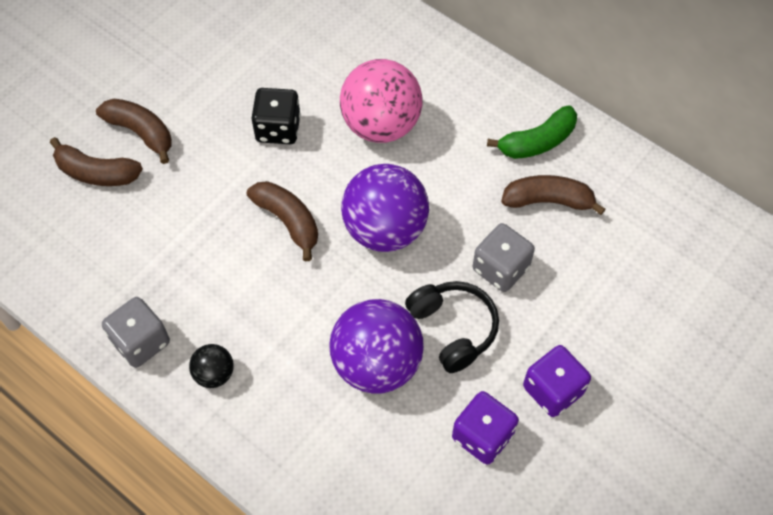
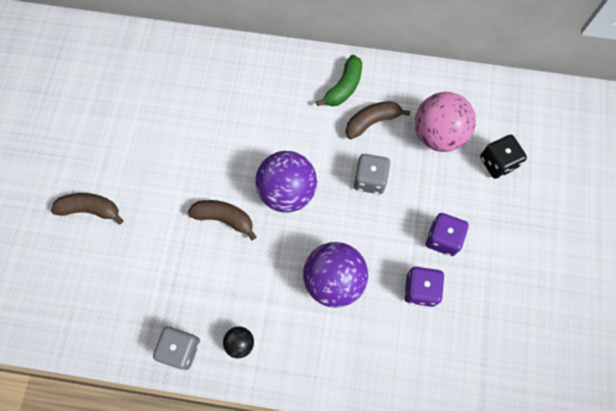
camera: 30 degrees left, 10 degrees up
(97, 173) = (78, 253): brown banana -> none
(278, 129) = (180, 160): black dice -> black dice (497, 163)
(381, 125) = (243, 124): pink ball -> pink ball (438, 134)
(453, 329) = (365, 233): black headphones -> none

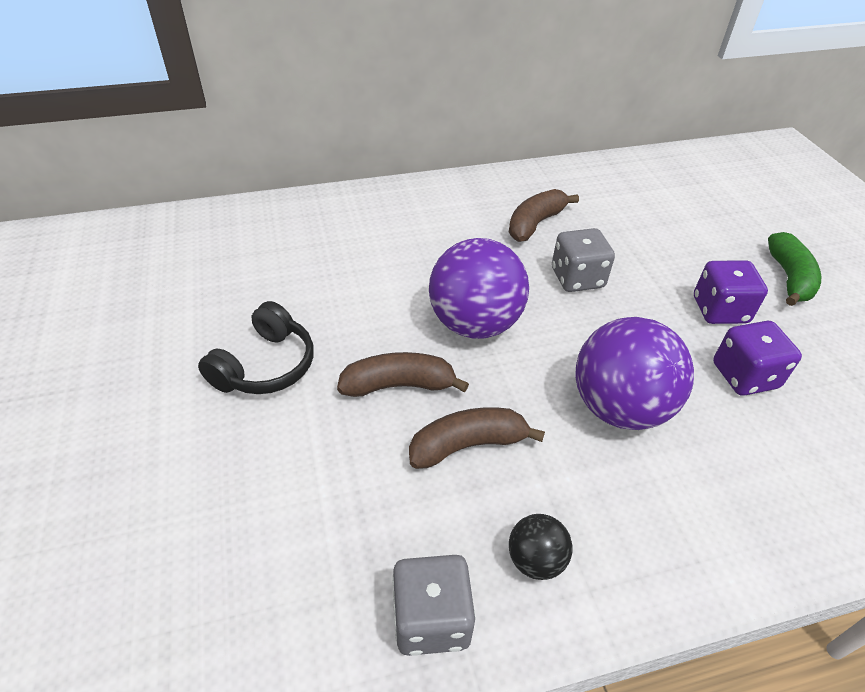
camera: 25 degrees left, 25 degrees down
(90, 209) = (151, 448): brown banana -> brown banana (468, 445)
(161, 178) = (266, 366): none -> black headphones
(343, 87) = (476, 202): green banana -> green banana (789, 278)
(438, 134) = (623, 214): pink ball -> none
(497, 163) = (712, 221): black dice -> none

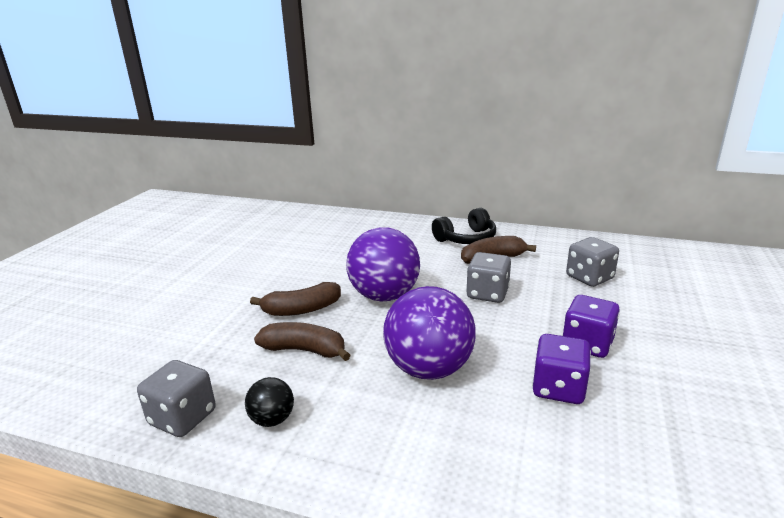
camera: 35 degrees right, 20 degrees down
(266, 366) = (244, 279): black headphones -> black headphones (466, 239)
(399, 385) = (301, 309): brown banana -> brown banana turned 135 degrees clockwise
(647, 220) = (589, 277): none -> grey dice
(789, 278) = (686, 345): green banana -> none

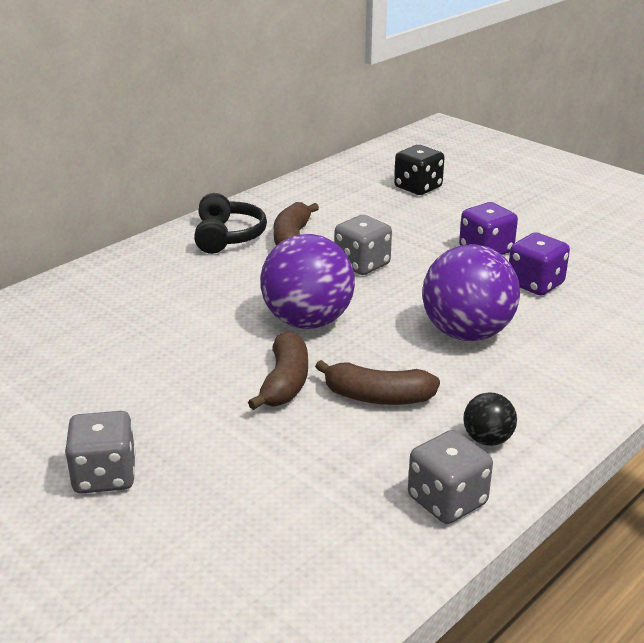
camera: 65 degrees left, 5 degrees up
(304, 350) = (377, 397): brown banana -> brown banana turned 120 degrees counterclockwise
(589, 277) = (382, 208): grey dice -> grey dice (105, 476)
(653, 282) = (418, 187): none -> black dice

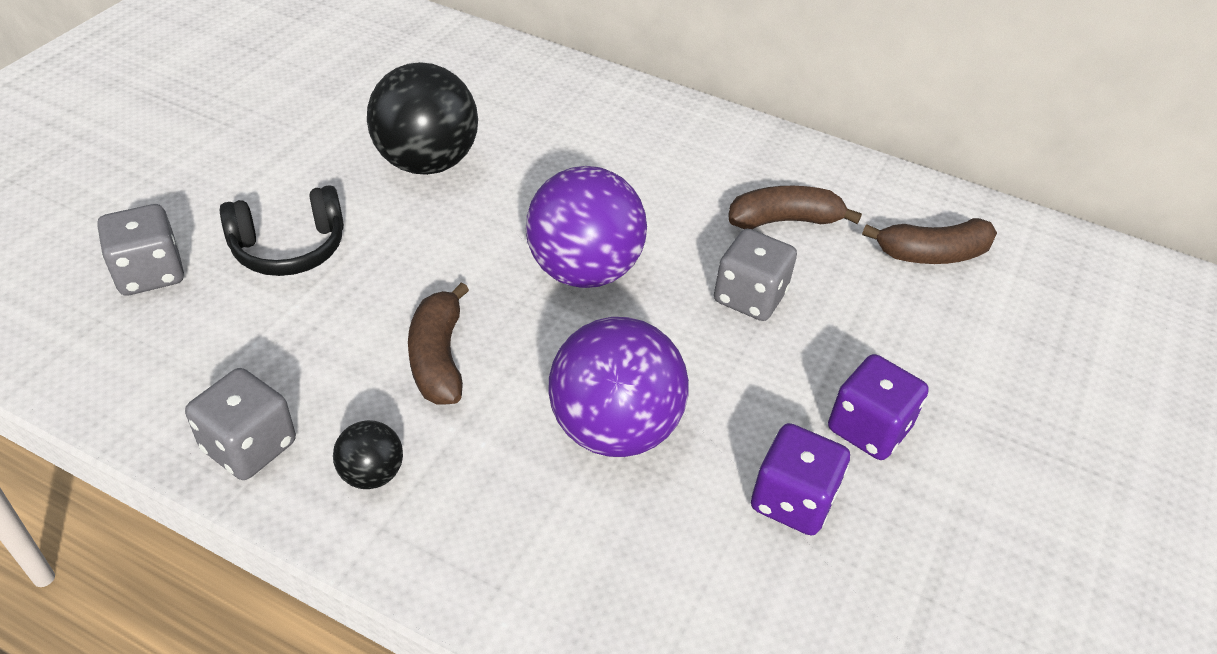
camera: 70 degrees right, 15 degrees up
(105, 476) = (267, 187): grey dice -> grey dice (150, 273)
(129, 378) = (427, 163): none -> black ball
(228, 236) = (755, 166): black headphones -> black headphones (289, 248)
(285, 382) = (448, 275): brown banana -> brown banana (932, 254)
(418, 187) = (1029, 323): black dice -> none

